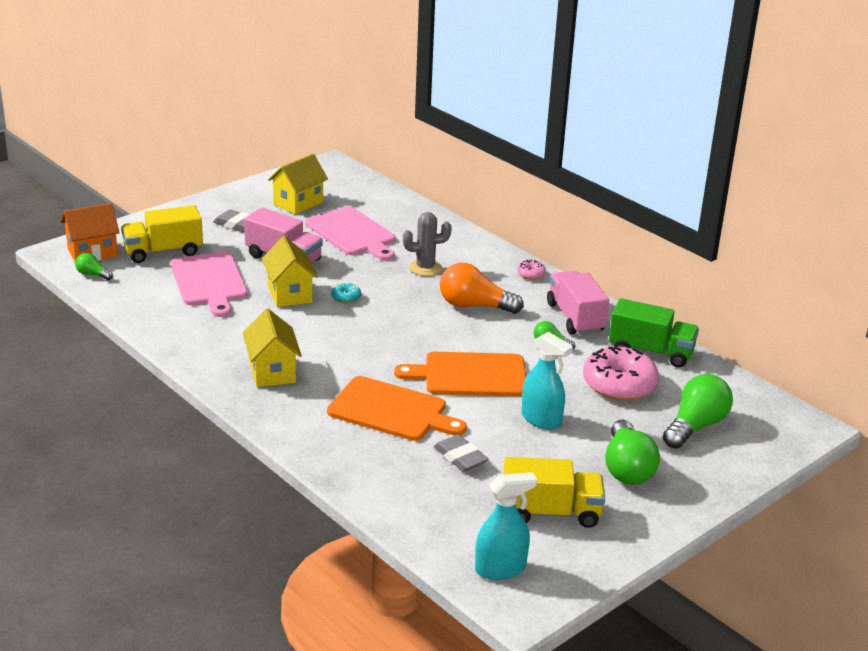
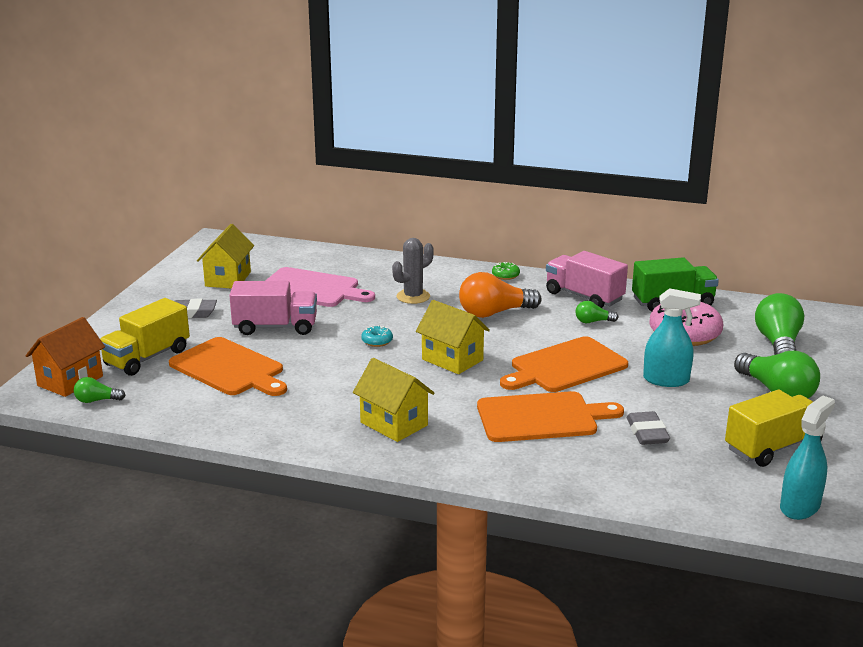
camera: 30 degrees left, 5 degrees down
(209, 281) = (229, 368): pink cutting board -> orange cutting board
(289, 294) = (321, 354): yellow house -> yellow house (452, 360)
(460, 457) = (647, 433): grey eraser -> grey eraser turned 60 degrees clockwise
(531, 274) = (505, 275): pink donut -> green donut

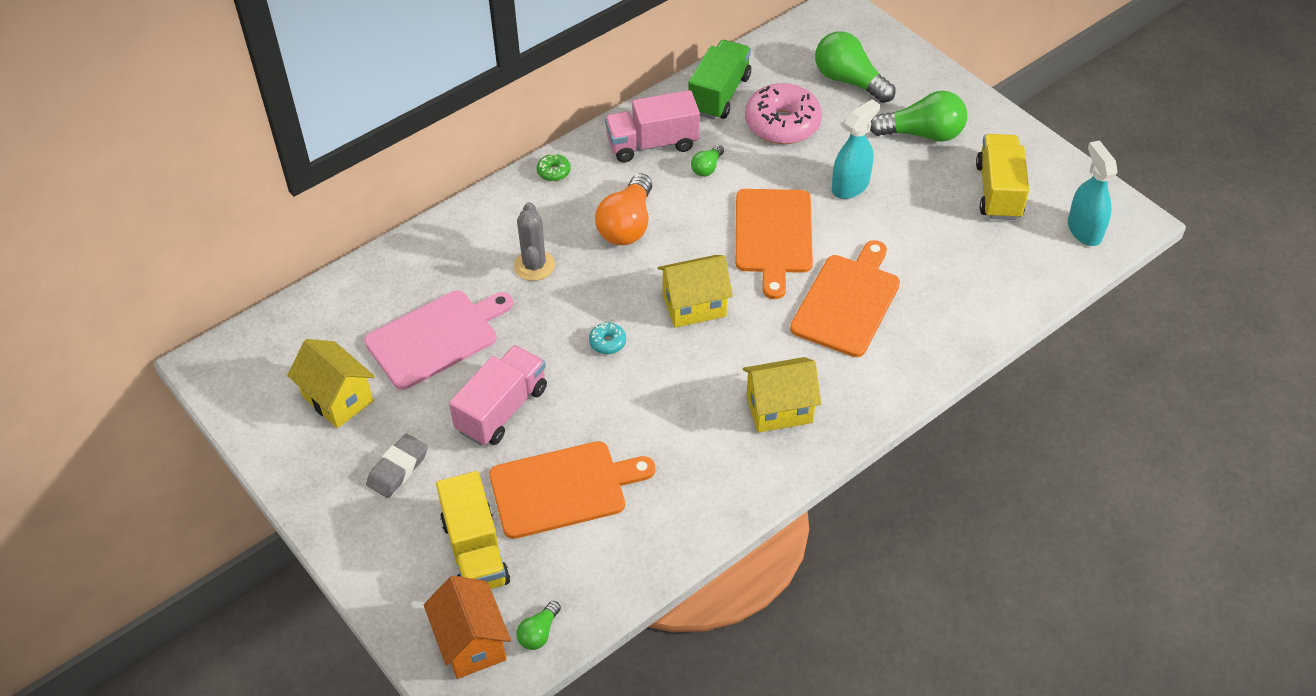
camera: 55 degrees left, 25 degrees up
(647, 433) = (923, 250): grey eraser -> none

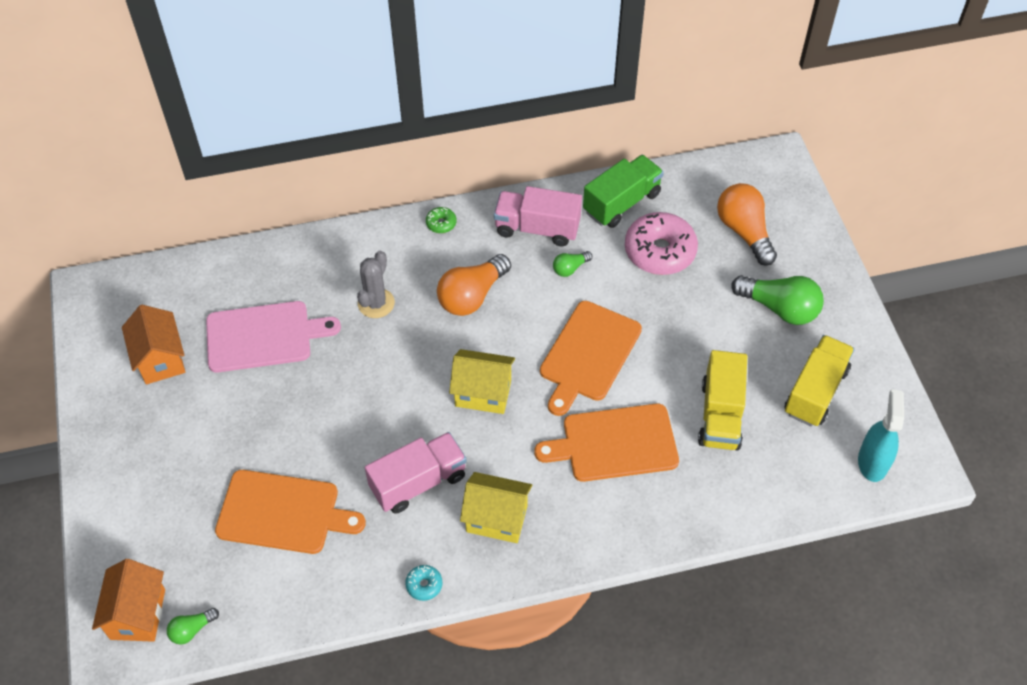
camera: 25 degrees right, 5 degrees up
(338, 399) = (160, 359): yellow house -> orange house
(397, 469) = (170, 439): grey eraser -> none
(475, 551) = (185, 537): yellow truck -> yellow truck (720, 415)
(502, 409) = (277, 422): pink truck -> pink truck (418, 482)
(607, 342) = (393, 397): turquoise donut -> turquoise donut (424, 585)
(847, 302) = (615, 443): orange cutting board -> orange cutting board turned 150 degrees counterclockwise
(849, 81) = (744, 232): green light bulb -> orange light bulb
(850, 186) = (684, 334): turquoise spray bottle -> none

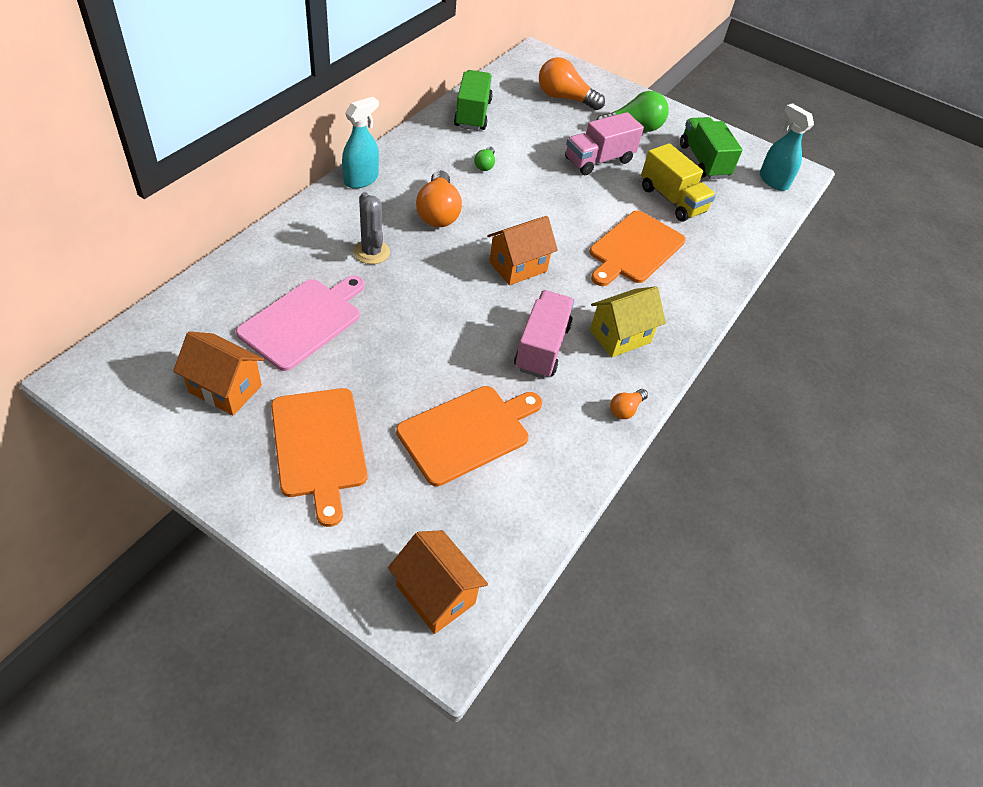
camera: 50 degrees left, 5 degrees down
(192, 630) = (496, 569): green light bulb -> none
(424, 585) = (625, 409): turquoise donut -> orange light bulb
(441, 223) = (361, 179): green donut -> turquoise spray bottle
(483, 393) = (518, 267): yellow house -> orange house
(537, 228) = (434, 152): pink truck -> pink truck (598, 160)
(588, 354) = (557, 208): orange cutting board -> orange cutting board (319, 446)
(659, 251) = (529, 130): pink donut -> none
(815, 392) = (703, 161): yellow truck -> green truck

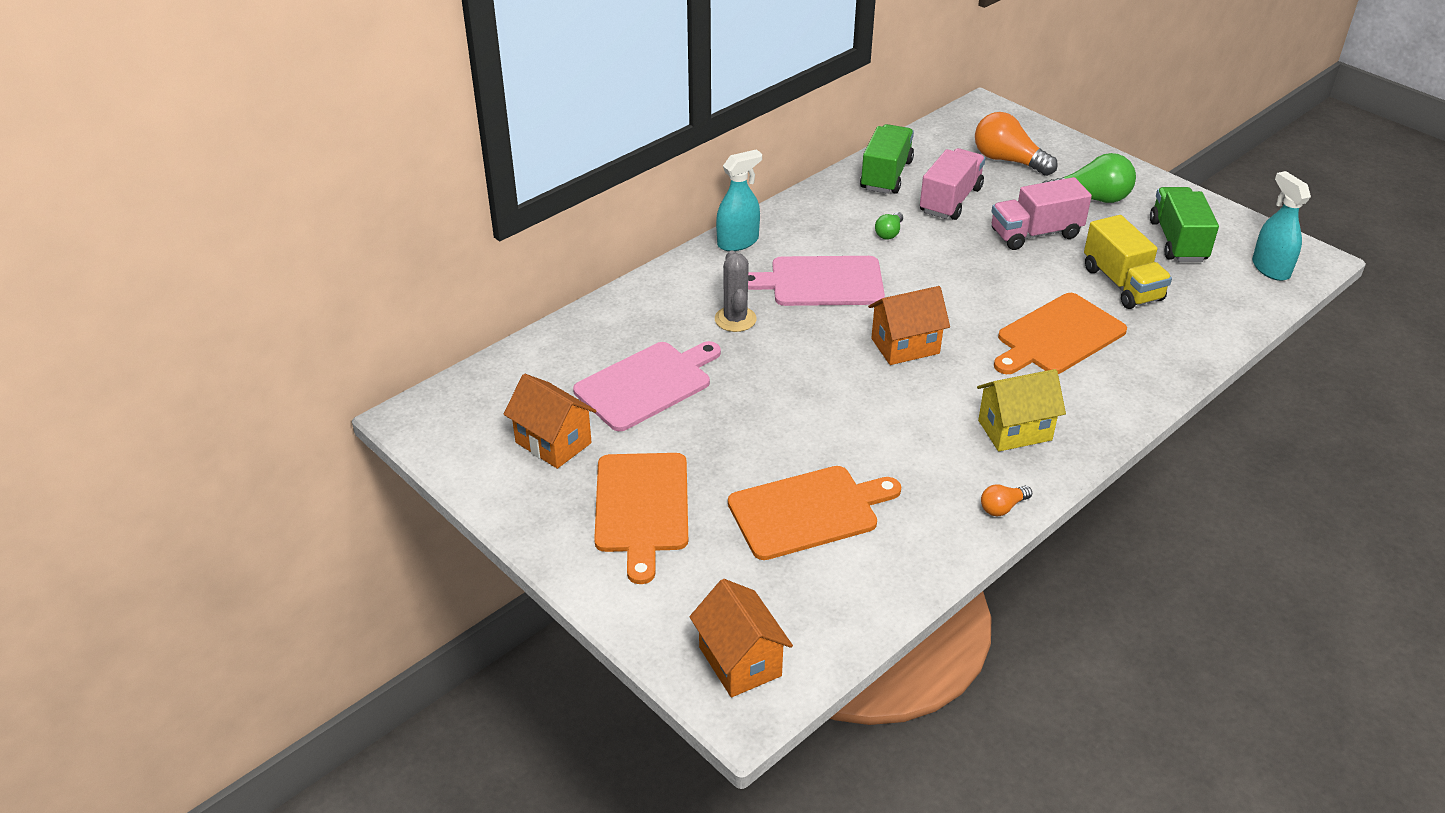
camera: 20 degrees right, 10 degrees down
(438, 212) = (821, 282): orange light bulb -> pink cutting board
(542, 347) = (915, 433): pink truck -> pink truck (950, 200)

